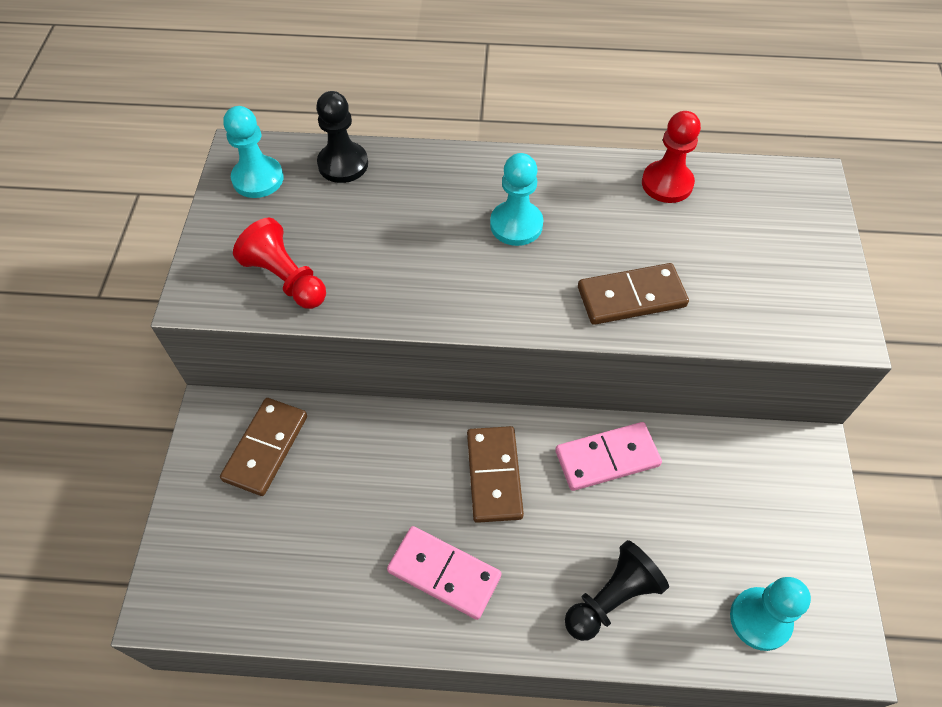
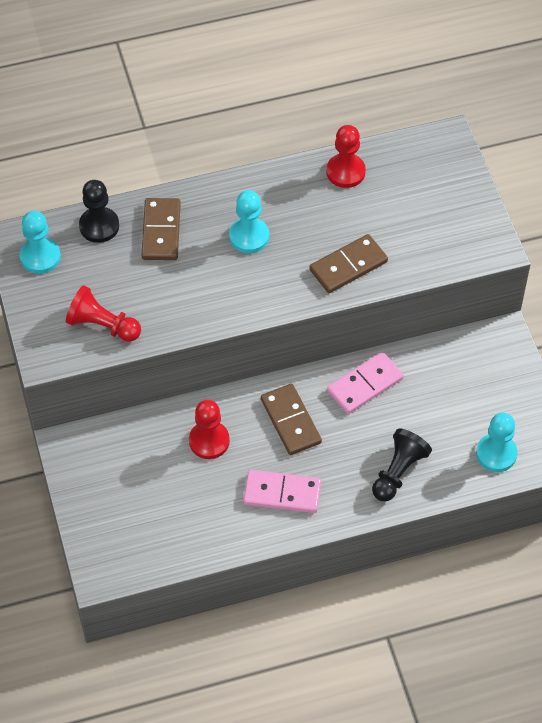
camera: 20 degrees left, 0 degrees up
(265, 448) = (118, 454): brown domino -> brown domino (161, 231)
(381, 467) = (209, 441): none -> red pawn

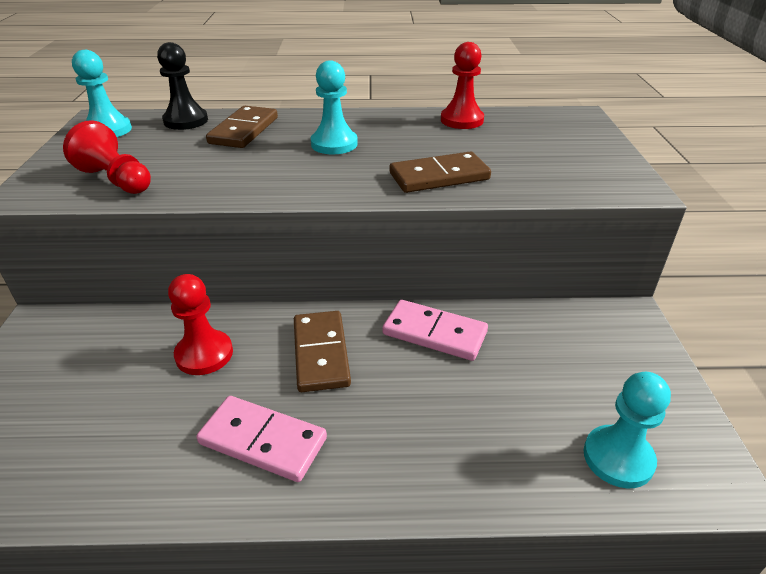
camera: 15 degrees right, 20 degrees down
(365, 385) = (434, 333): pink domino -> pink domino turned 45 degrees clockwise
(398, 472) = (452, 450): black pawn -> none

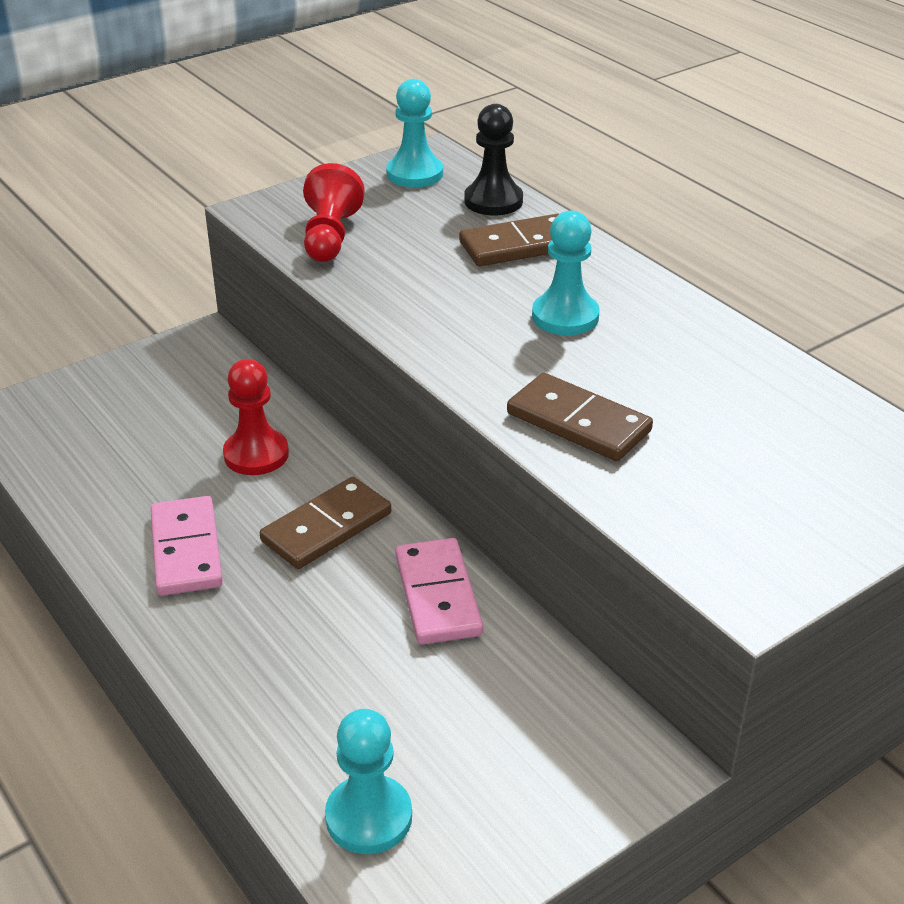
camera: 55 degrees right, 0 degrees up
(462, 120) = (768, 379): red pawn -> none

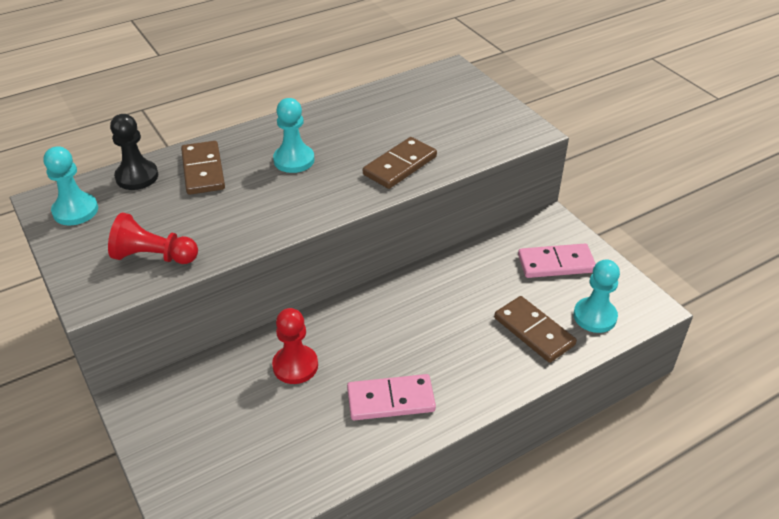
camera: 85 degrees left, 5 degrees up
(326, 527) = (377, 330): brown domino -> brown domino (533, 331)
(437, 595) = (440, 284): pink domino -> pink domino (556, 264)

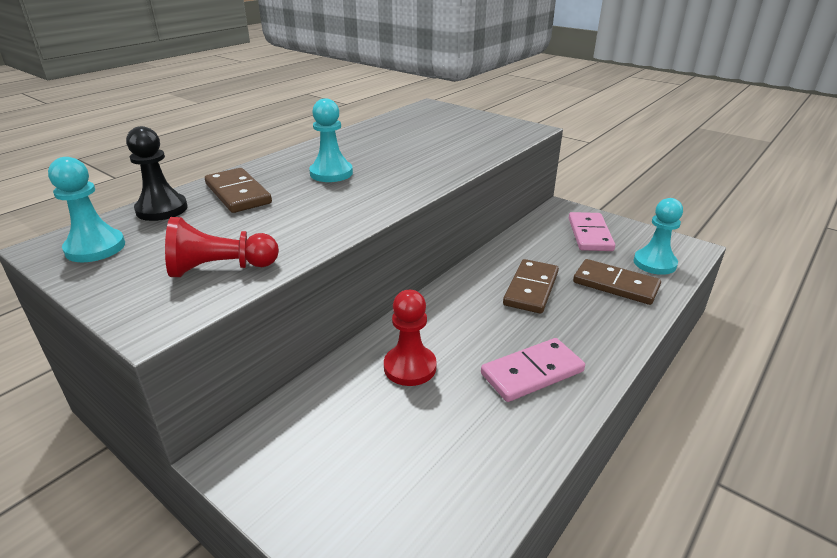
camera: 20 degrees left, 10 degrees down
(400, 165) = (438, 162): brown domino -> brown domino (531, 289)
(556, 264) = (590, 234): pink domino -> pink domino turned 60 degrees counterclockwise

